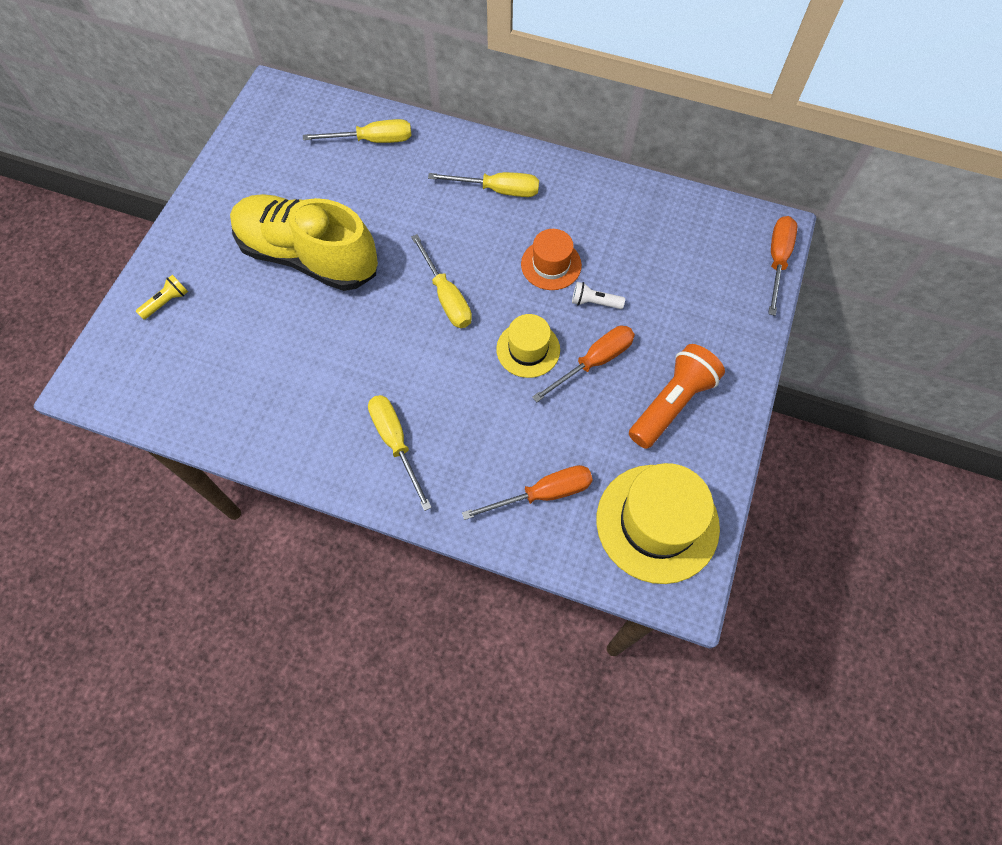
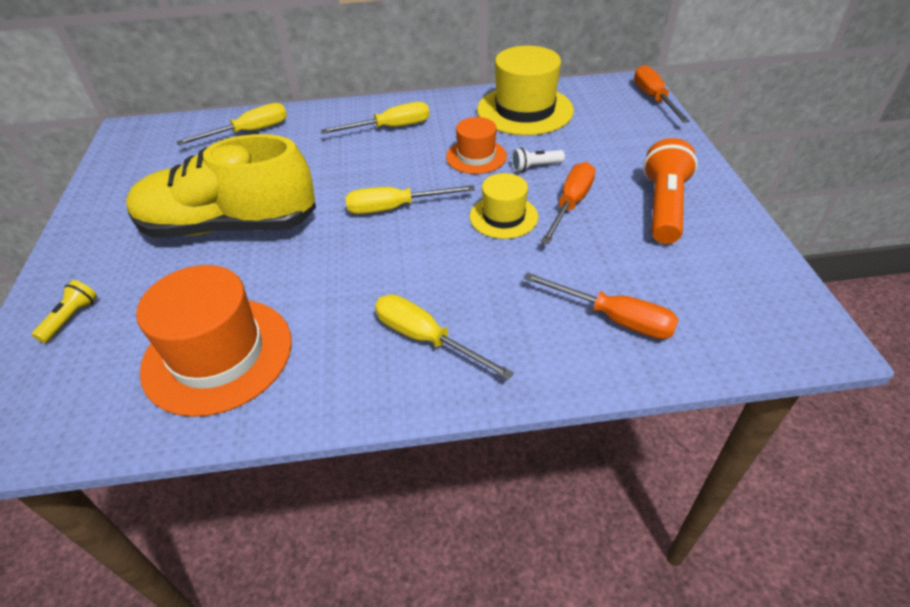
camera: 25 degrees left, 20 degrees down
(250, 385) = (218, 354): none -> orange hat
(446, 297) = (395, 208): yellow screwdriver -> yellow screwdriver turned 135 degrees clockwise
(543, 494) = (614, 318): orange screwdriver -> orange screwdriver turned 75 degrees clockwise
(657, 523) = (739, 295): yellow hat -> yellow hat (525, 110)

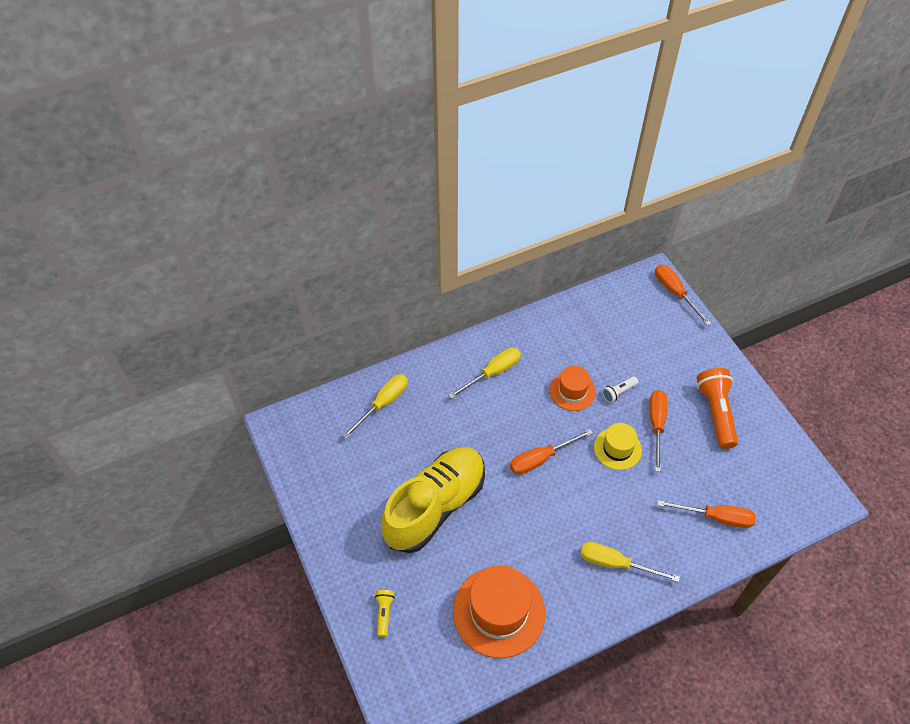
camera: 20 degrees left, 10 degrees up
(230, 226) = (435, 506): yellow shoe -> yellow shoe turned 150 degrees clockwise
(395, 208) = (541, 459): yellow screwdriver -> orange screwdriver
(525, 110) = (585, 328): yellow hat -> none

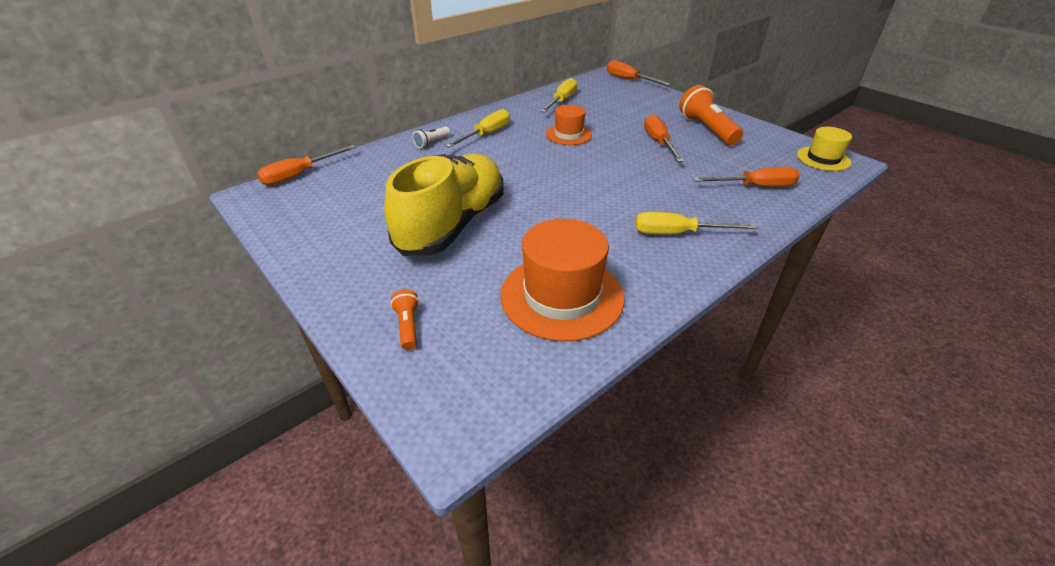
camera: 15 degrees left, 15 degrees down
(383, 404) = (376, 165): yellow screwdriver -> yellow screwdriver (562, 101)
(384, 613) = (408, 326): yellow flashlight -> orange flashlight
(541, 459) = (557, 176): orange screwdriver -> orange screwdriver (300, 175)
(617, 448) = (631, 160): yellow hat -> yellow hat (823, 159)
(618, 392) = (612, 130): white flashlight -> white flashlight (432, 142)

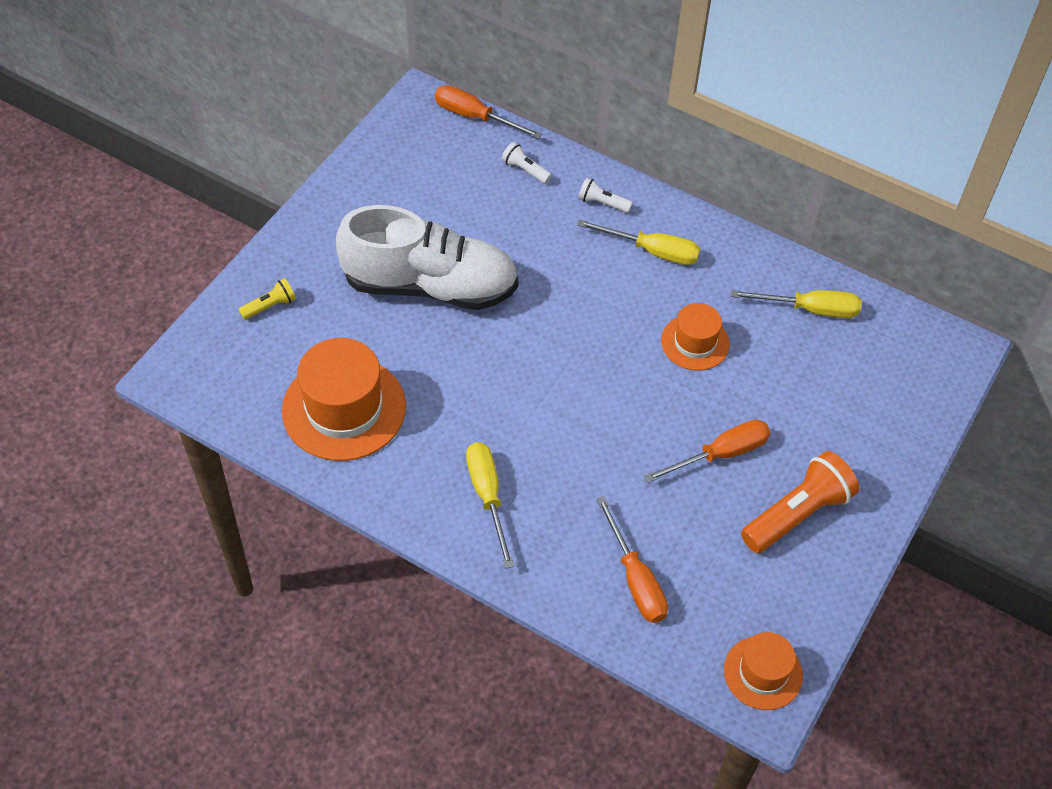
camera: 70 degrees right, 15 degrees up
(374, 164) = (525, 170): none -> white flashlight
(408, 326) = (270, 306): orange flashlight -> yellow flashlight
(452, 224) = (430, 286): yellow shoe -> white shoe
(629, 80) = (954, 384): orange screwdriver -> none
(823, 159) = (763, 673): yellow hat -> orange hat

